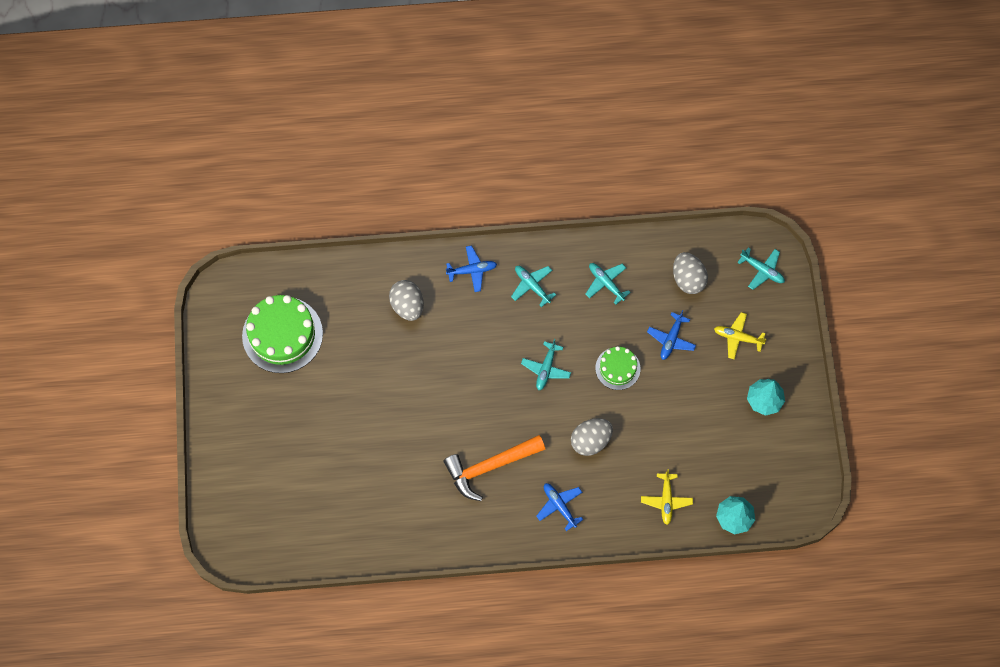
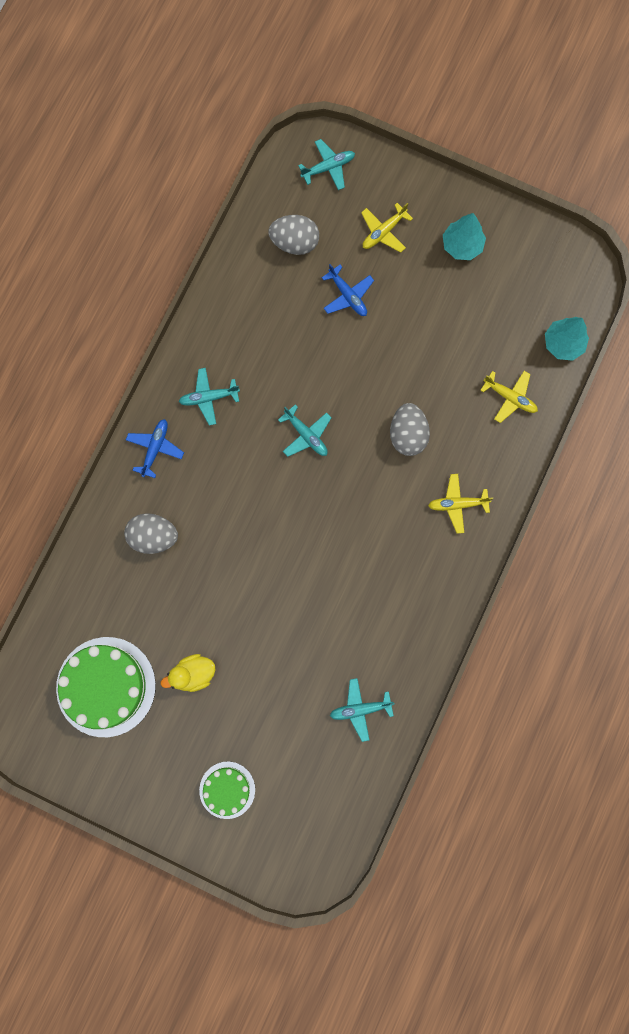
camera: 60 degrees left, 10 degrees up
(324, 388) = (193, 674): none -> yellow duck
(489, 467) = (377, 551): orange hammer -> none
(559, 506) = (457, 504): blue plane -> yellow plane
(606, 283) = (250, 323): turquoise plane -> turquoise plane (360, 709)
(617, 368) = (347, 364): green cake -> green cake (227, 790)

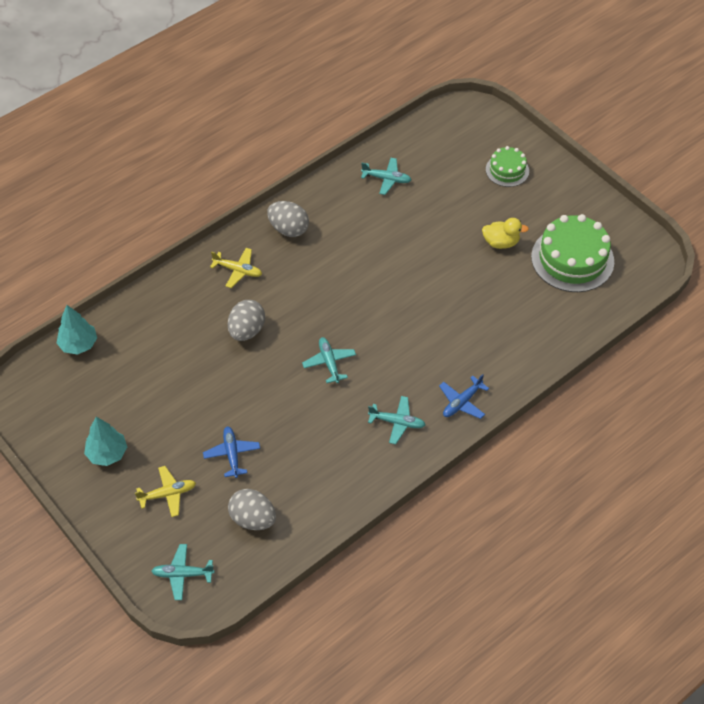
camera: 155 degrees left, 25 degrees down
(153, 536) = (492, 340): grey egg -> grey egg (288, 229)
(510, 397) = (148, 324): yellow plane -> none

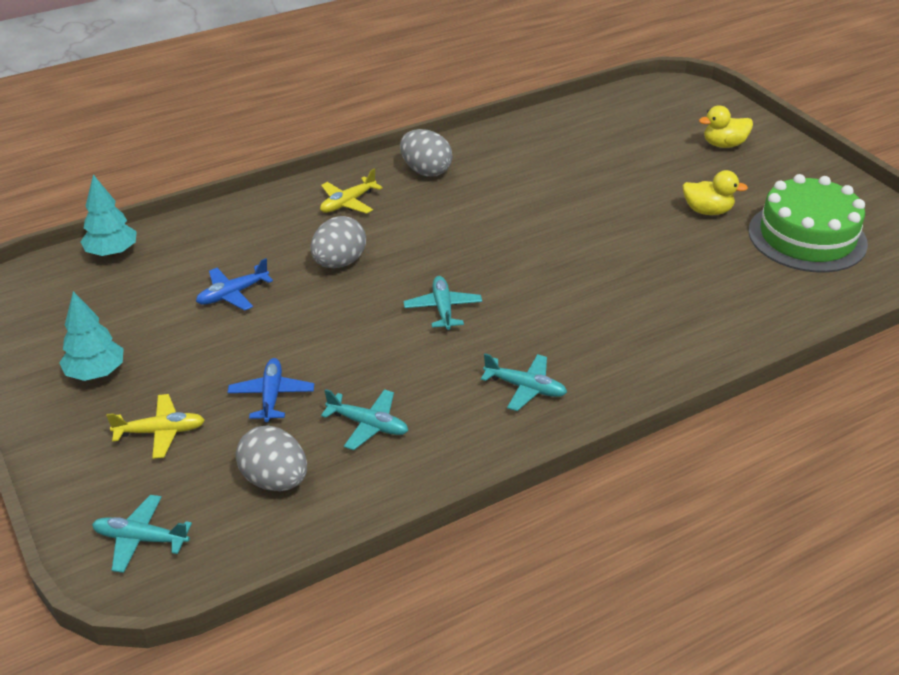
camera: 10 degrees right, 15 degrees down
(238, 270) = (348, 203): yellow plane -> yellow plane turned 105 degrees clockwise
(387, 179) = (564, 138): turquoise plane -> turquoise plane (368, 425)
(462, 402) = (627, 375): blue plane -> blue plane (232, 294)
(507, 170) = (724, 144): green cake -> yellow duck

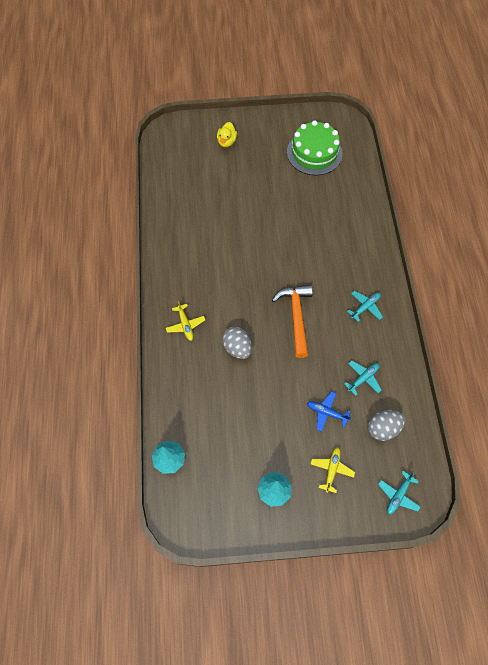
camera: 65 degrees left, 25 degrees up
(232, 294) = (239, 407): blue plane -> none
(426, 171) = (176, 277): grey egg -> none
(443, 308) = (296, 316): turquoise plane -> orange hammer
(707, 211) = (276, 177): yellow duck -> none

